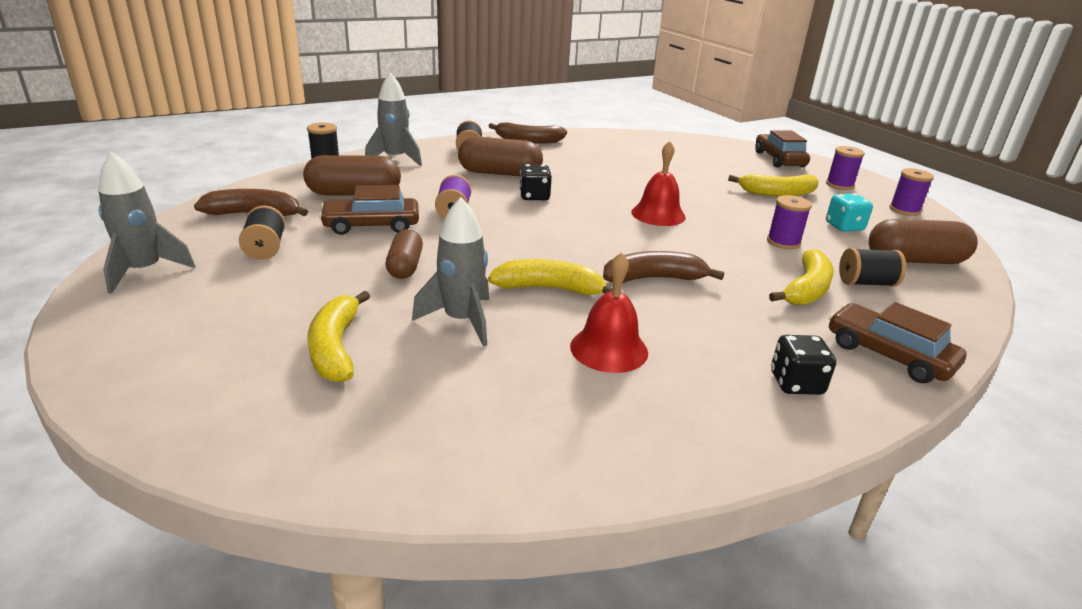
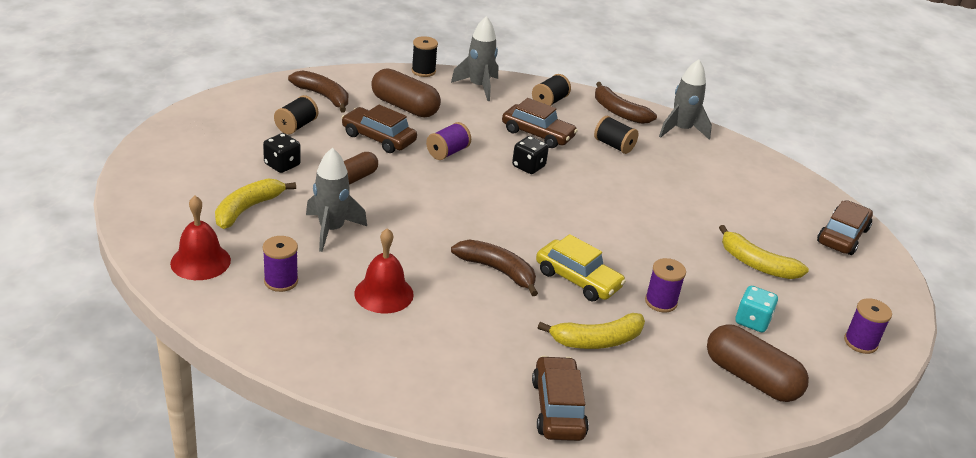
camera: 40 degrees right, 5 degrees up
(144, 271) = (220, 112): grey rocket -> grey rocket (681, 130)
(500, 173) = (537, 134): brown capsule -> brown car
(549, 289) = (415, 239): yellow banana -> none
(658, 214) = (600, 228): red bell -> red bell (200, 261)
(713, 255) = (578, 279): none -> yellow car
(796, 383) = (456, 380): black dice -> black dice (282, 165)
(839, 185) = (848, 289): purple spool -> purple spool (281, 281)
(866, 283) = (659, 365): black spool -> black spool (614, 145)

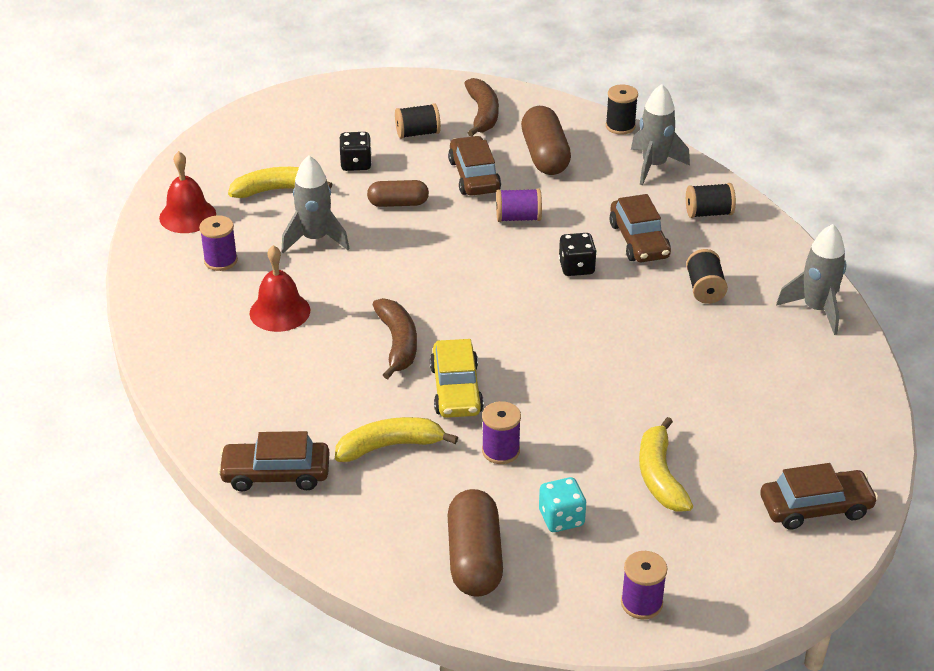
camera: 50 degrees right, 5 degrees up
(558, 408) = (276, 474): brown car -> brown car turned 135 degrees counterclockwise
(597, 340) = (390, 446): yellow banana -> yellow banana turned 135 degrees clockwise
(618, 112) = (772, 257): brown banana -> none

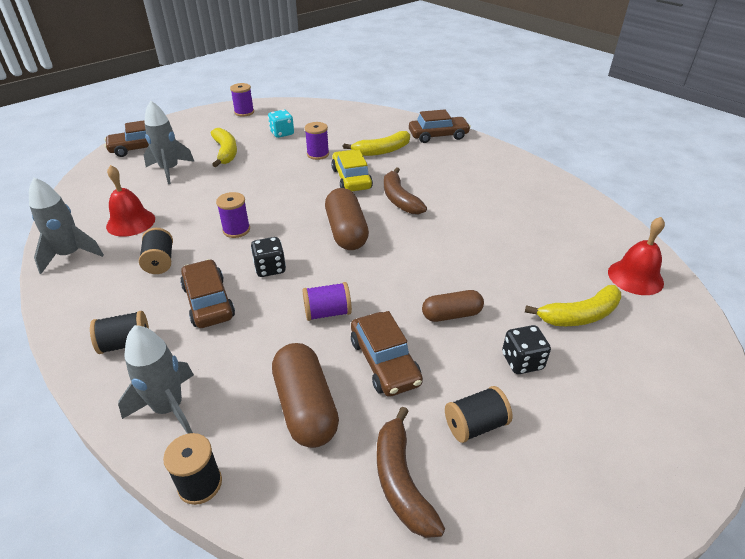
camera: 170 degrees right, 0 degrees up
(221, 261) = (569, 241): purple spool -> purple spool (236, 230)
(280, 311) = (494, 210): red bell -> red bell (131, 222)
(315, 239) = (506, 268): grey rocket -> grey rocket (170, 170)
(474, 558) = (324, 118): brown capsule -> brown capsule (346, 232)

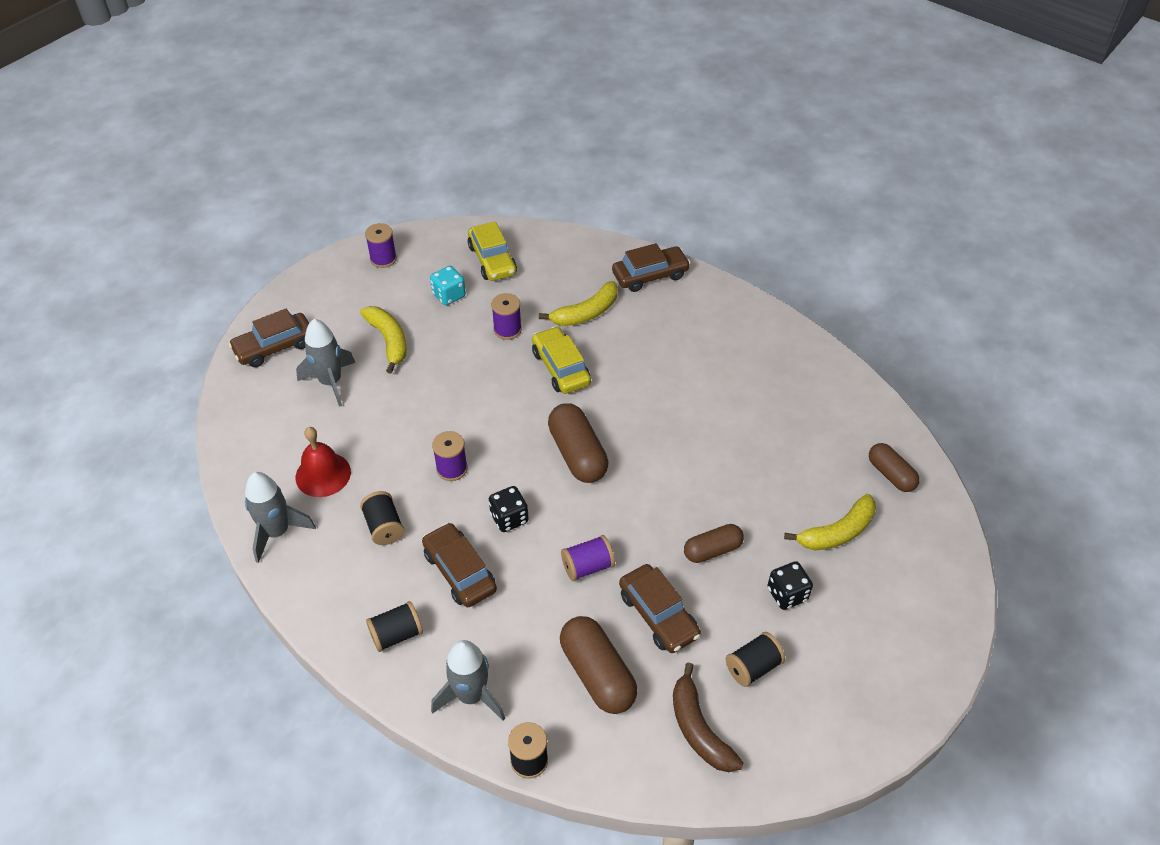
camera: 10 degrees left, 10 degrees up
(322, 119) = (492, 260): none -> yellow car
(399, 199) = (625, 394): brown banana -> none
(635, 277) = (891, 474): red bell -> brown capsule

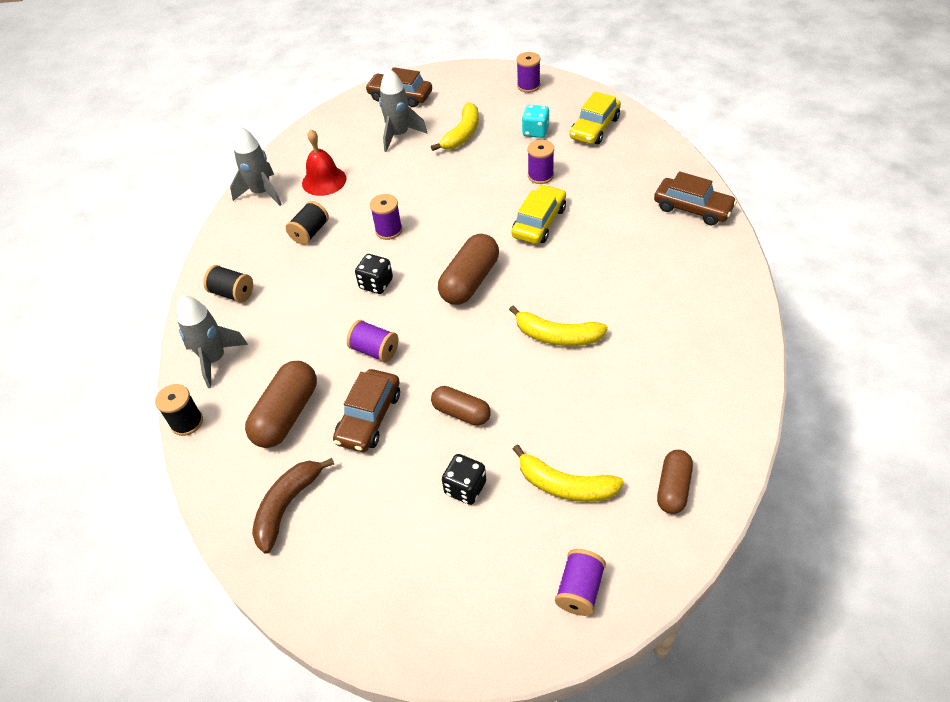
camera: 55 degrees right, 0 degrees up
(460, 571) = (308, 289): brown car -> none
(586, 313) = (607, 201): yellow banana -> yellow banana (557, 336)
(753, 667) = (373, 507): black spool -> none
(929, 583) = (579, 590): none -> purple spool

